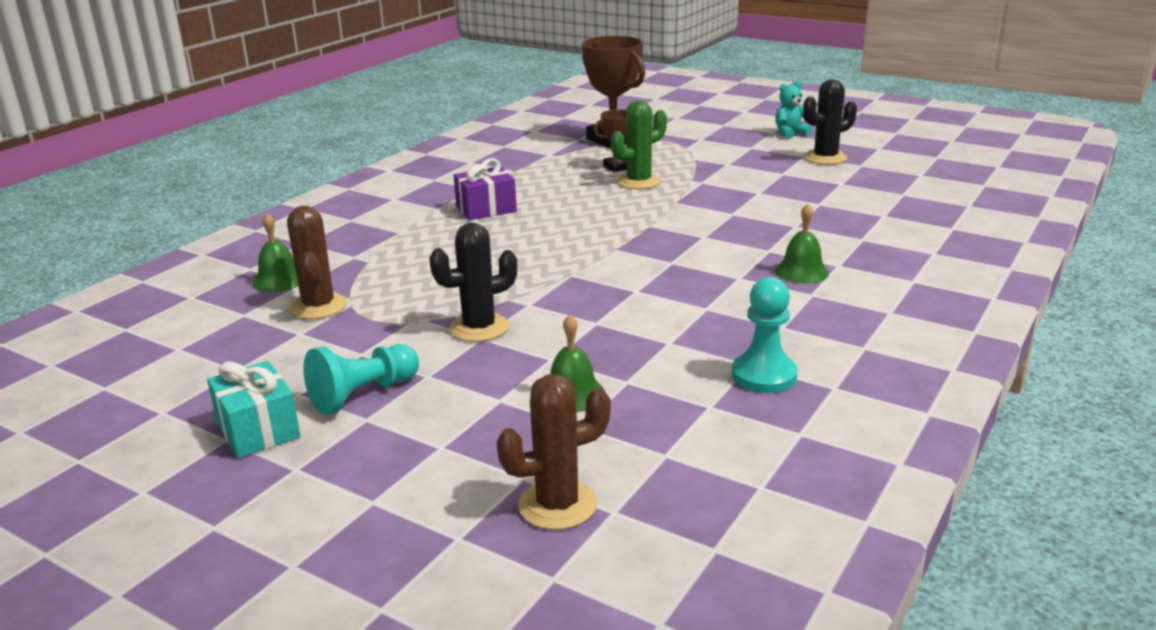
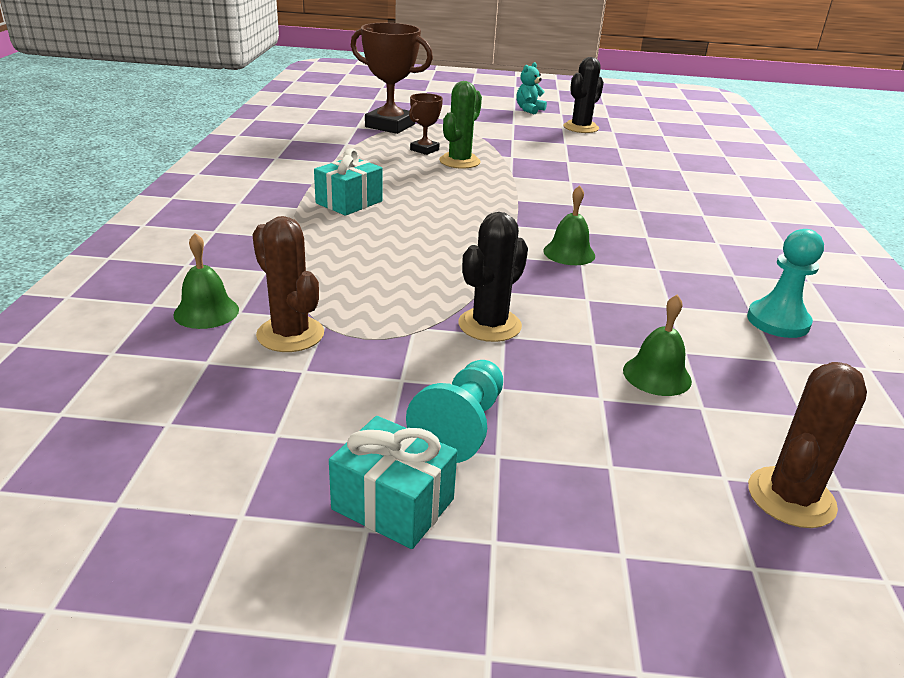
camera: 30 degrees left, 5 degrees up
(486, 209) = (349, 202): purple gift -> turquoise gift
(801, 271) = (685, 224): green bell -> green bell (569, 253)

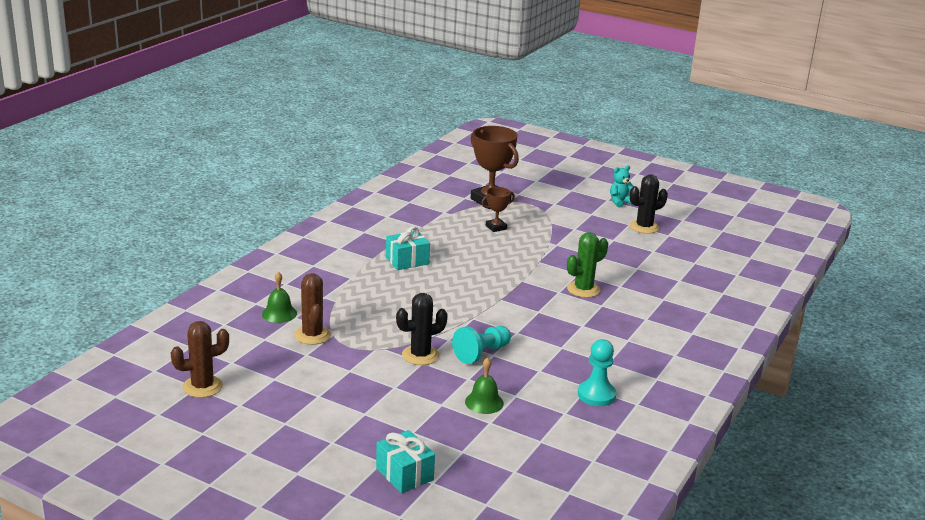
camera: 25 degrees right, 5 degrees down
(393, 504) = (302, 418): turquoise gift -> turquoise gift (404, 474)
(459, 161) = (512, 242): green cactus -> green cactus (583, 289)
(461, 427) = (358, 398): turquoise pawn -> turquoise pawn (481, 353)
(569, 253) = (514, 325): green bell -> none
(791, 497) = (484, 467): brown cactus -> brown cactus (202, 387)

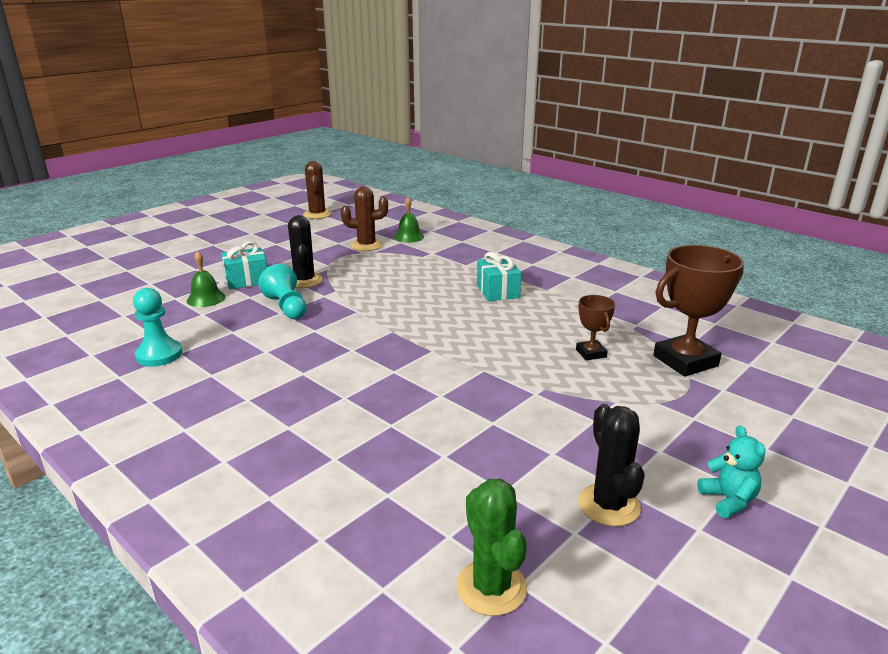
camera: 105 degrees right, 0 degrees up
(404, 474) = (148, 262): turquoise gift -> turquoise gift (247, 280)
(583, 289) = (392, 390): green cactus -> green cactus (491, 587)

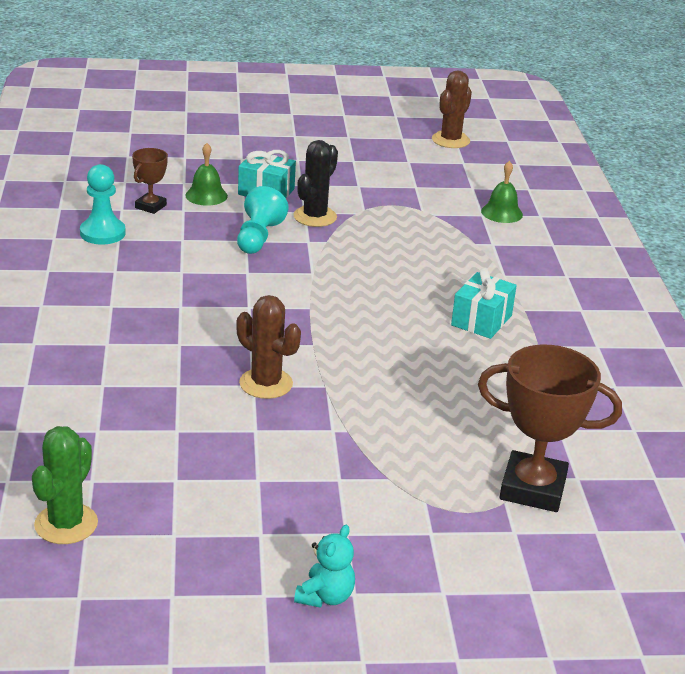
camera: 40 degrees right, 5 degrees up
(366, 245) = (438, 203): brown cactus -> brown cactus (266, 384)
(591, 353) = (452, 428): brown trophy -> brown trophy (150, 206)
(609, 505) = (229, 537): black cactus -> none

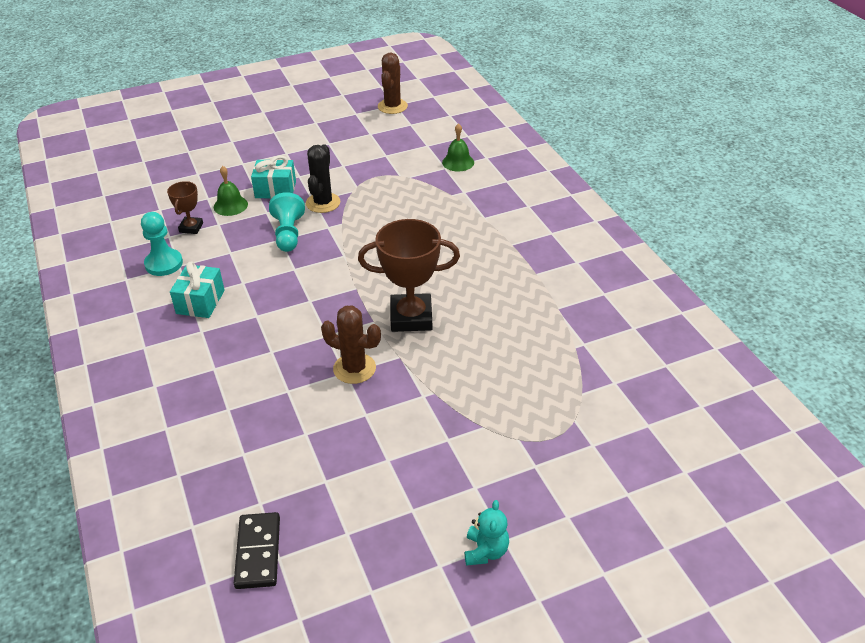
camera: 15 degrees left, 10 degrees up
(66, 524) = (258, 552): green cactus -> black domino
(481, 320) = (486, 263): turquoise gift -> turquoise gift (200, 302)
(533, 488) = (588, 402): brown trophy -> brown trophy (411, 317)

